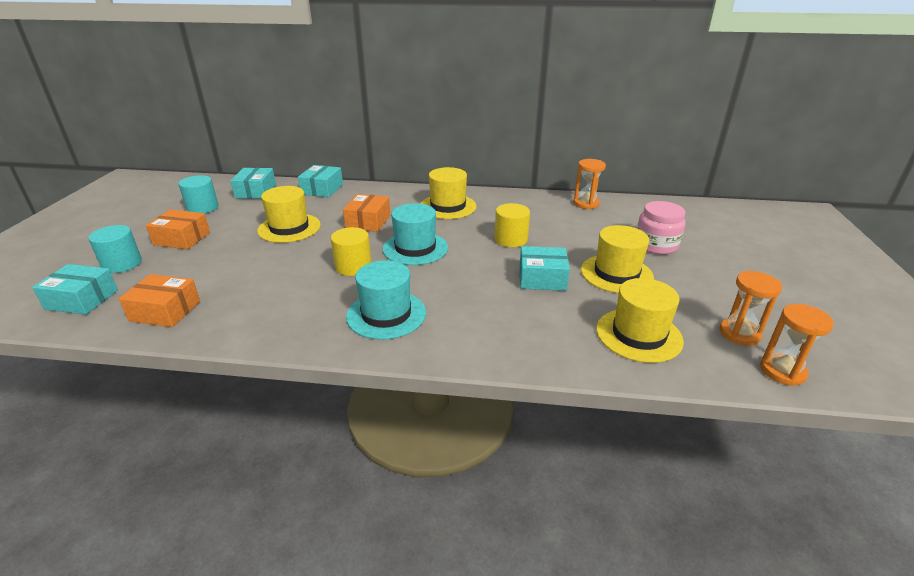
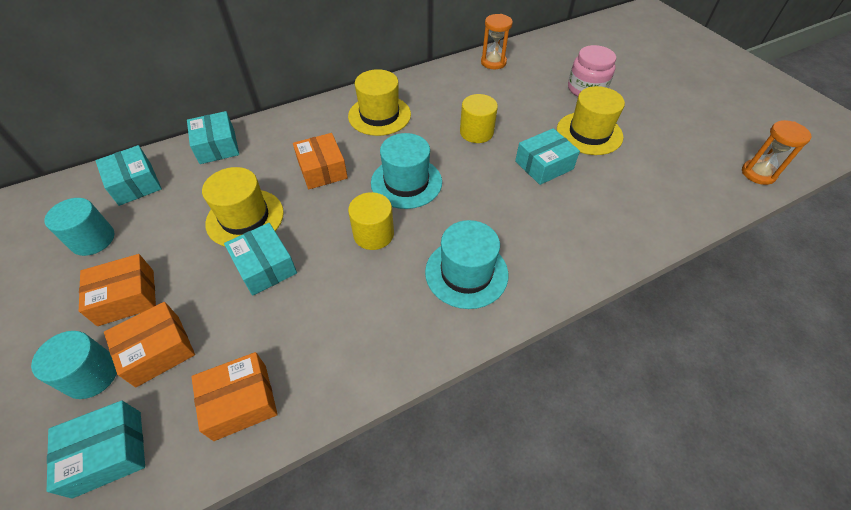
camera: 35 degrees left, 20 degrees up
(162, 268) = (158, 350): none -> orange box
(267, 255) = (265, 266): none -> turquoise box
(638, 335) = (658, 188): yellow hat -> none
(739, 333) = (710, 153): orange hourglass -> none

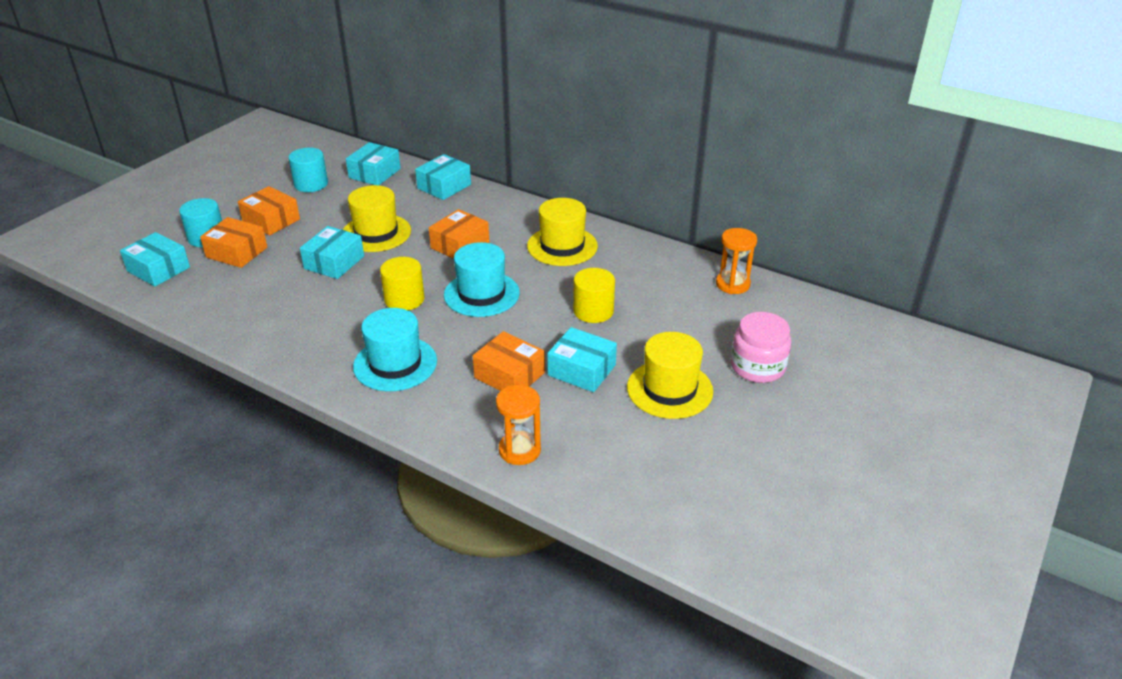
camera: 60 degrees right, 15 degrees down
(240, 401) = (215, 301): orange box -> orange box (509, 375)
(758, 173) = (727, 553): orange hourglass -> orange hourglass (519, 450)

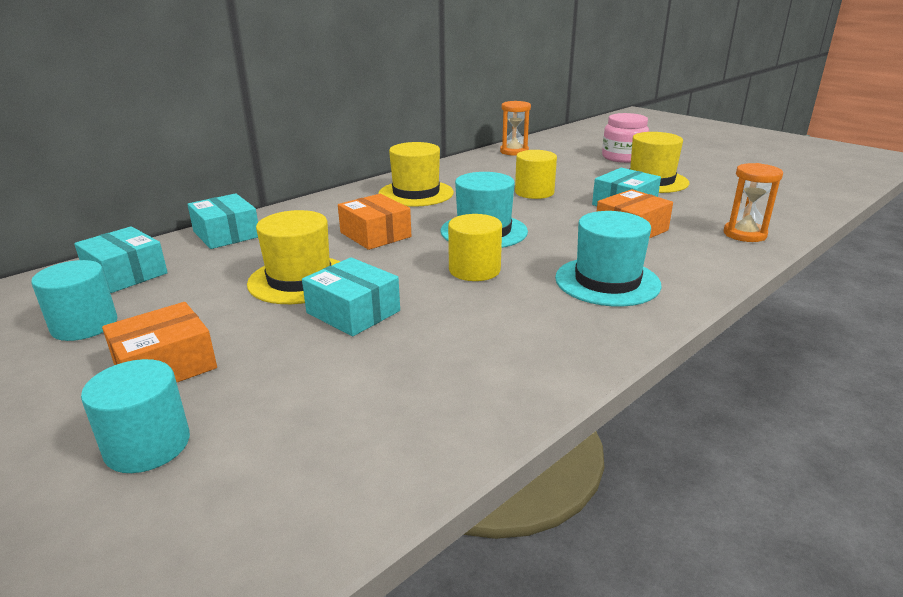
camera: 75 degrees left, 10 degrees down
(158, 269) = (219, 519): turquoise box -> none
(237, 252) = (243, 404): orange box -> none

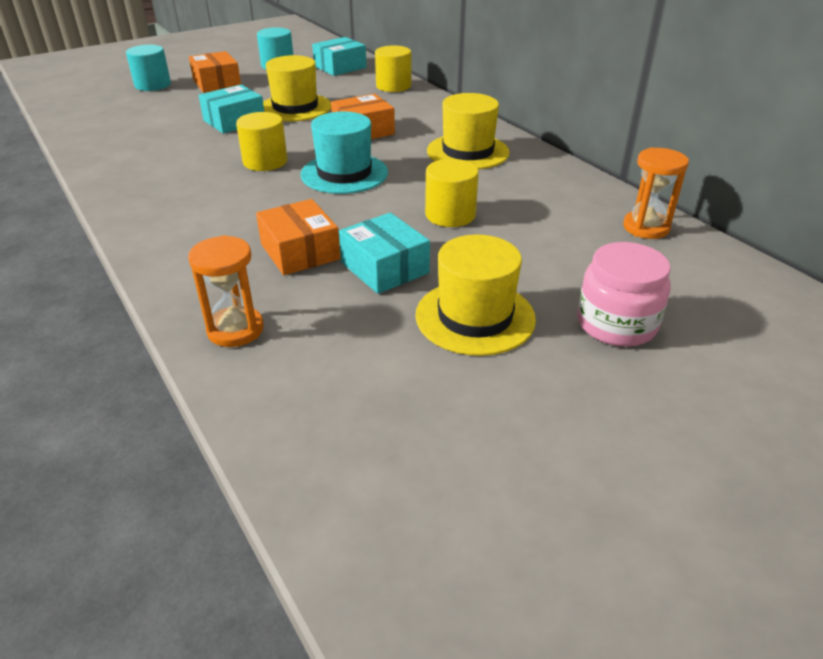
camera: 100 degrees right, 10 degrees up
(226, 234) = (393, 86): turquoise box -> yellow cylinder
(607, 281) = (198, 212): turquoise hat -> none

